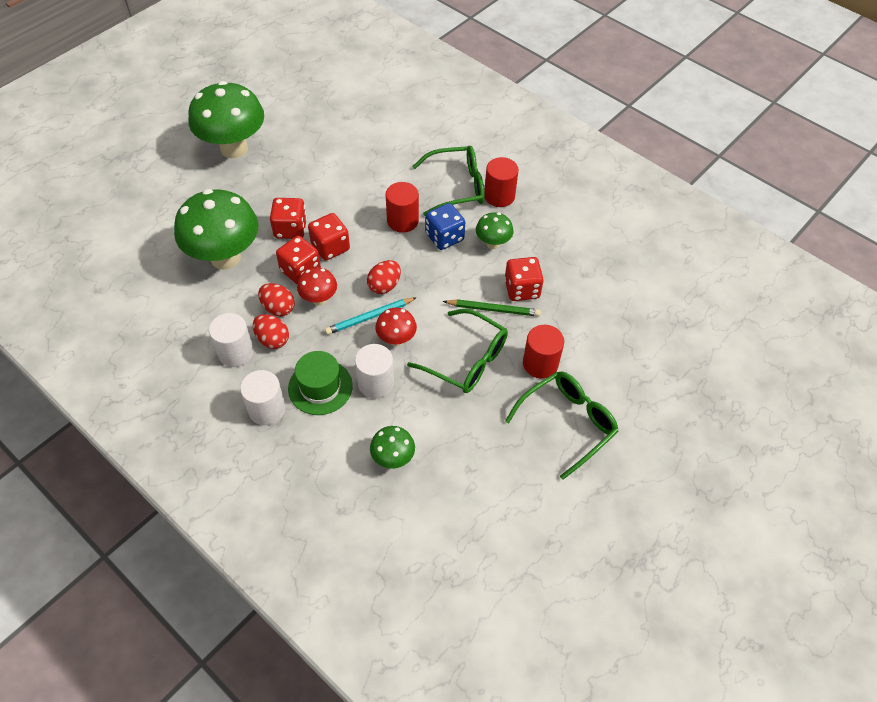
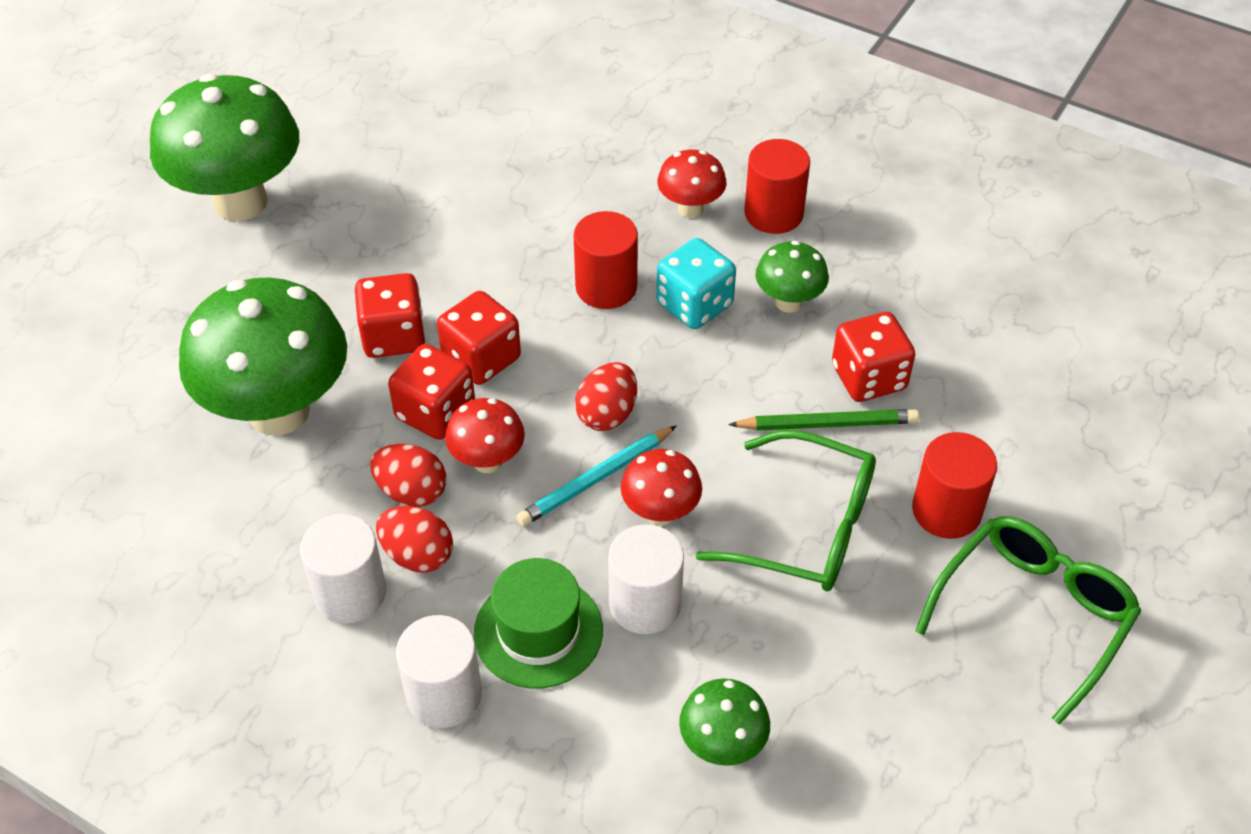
camera: 10 degrees left, 5 degrees down
(444, 237) = (694, 305): blue dice -> turquoise dice
(457, 187) = (690, 209): green glasses -> red mushroom

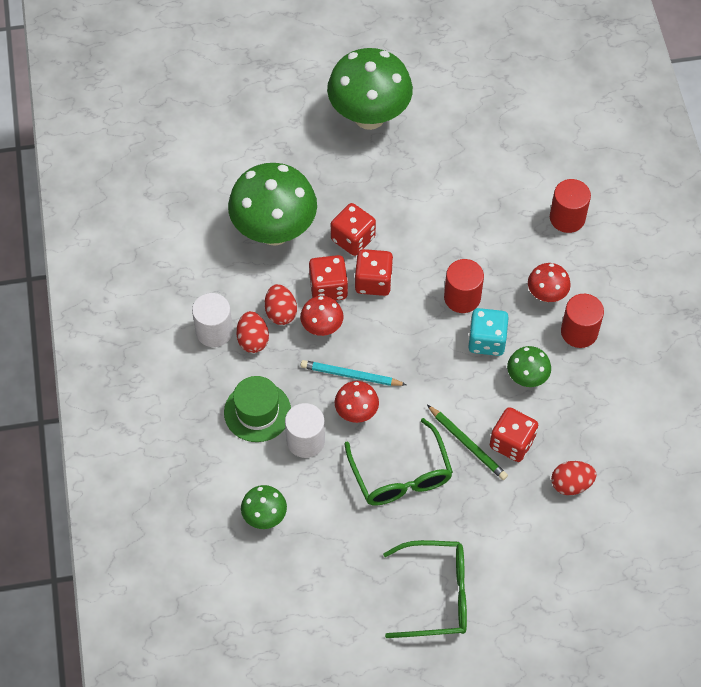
camera: 50 degrees right, 10 degrees up
(444, 695) = (200, 401): white cylinder -> none
(607, 414) = (389, 353): red egg -> red egg (571, 484)
(946, 511) = (462, 525): red cylinder -> red cylinder (567, 218)

